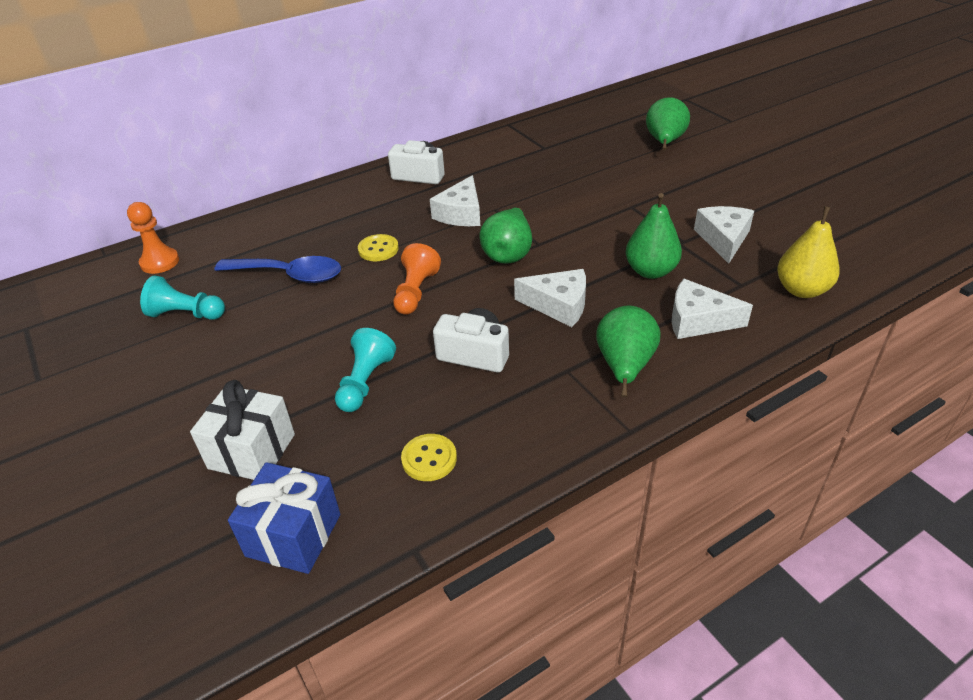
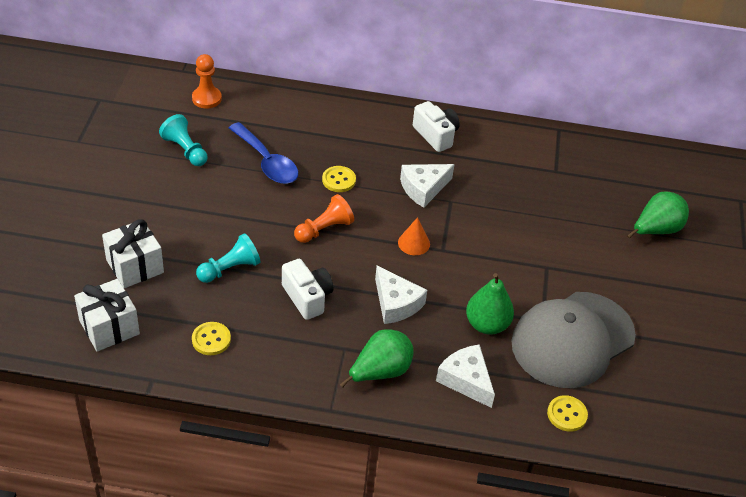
camera: 35 degrees right, 5 degrees up
(293, 535) = (109, 327): blue gift -> white gift
(508, 254) = (414, 243): green pear -> orange cone
(723, 239) = (572, 339): white cheese -> grey cap
(801, 290) = (567, 414): yellow pear -> yellow button

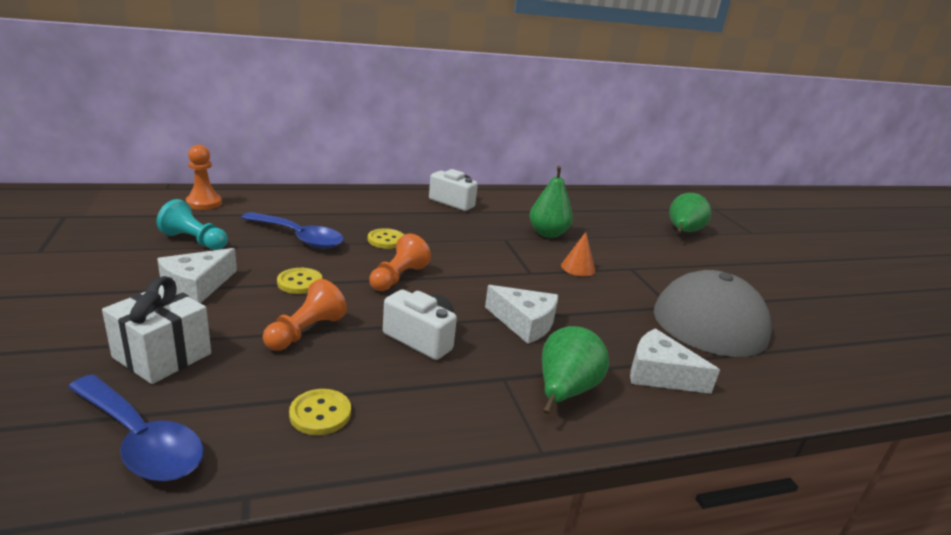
camera: 25 degrees left, 20 degrees down
(109, 327) = (140, 440): white gift -> blue spoon
(230, 269) = (305, 331): turquoise pawn -> orange pawn
(414, 243) = (499, 272): orange cone -> orange cone (578, 268)
(423, 188) = (473, 235): white cheese -> white cheese (196, 286)
(487, 324) = (628, 321): green pear -> green pear (547, 234)
(567, 414) = (782, 378): yellow button -> yellow button (300, 282)

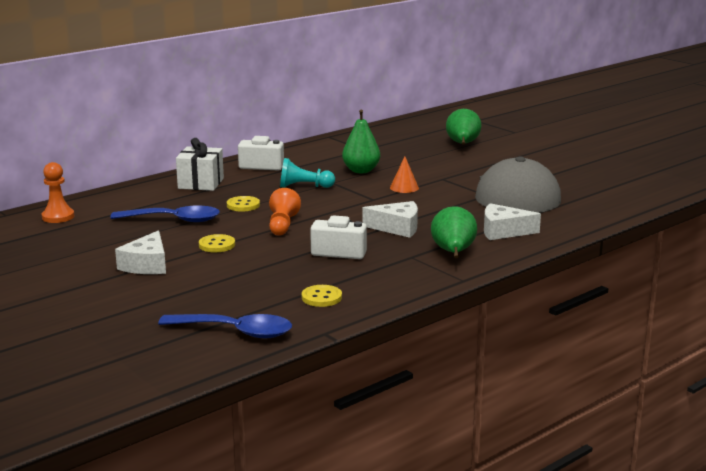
camera: 20 degrees left, 5 degrees down
(162, 355) = (186, 300): white gift -> white gift (201, 183)
(194, 241) = (97, 242): turquoise pawn -> turquoise pawn (304, 187)
(305, 331) = (260, 267): orange pawn -> none

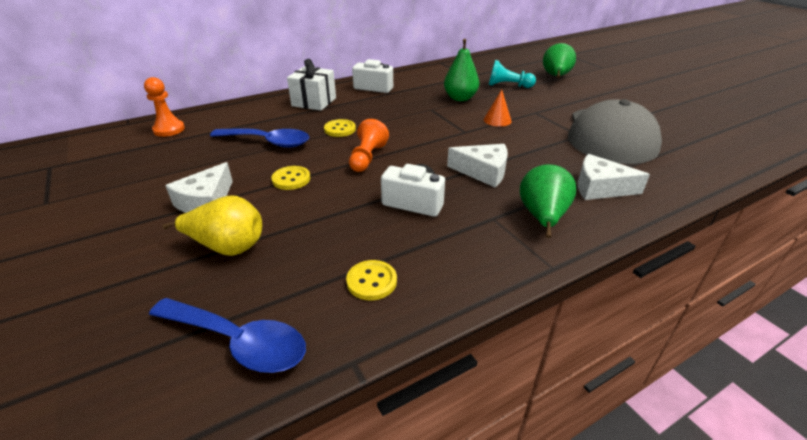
camera: 10 degrees right, 15 degrees up
(189, 289) = (227, 247): none -> yellow pear
(304, 187) = (403, 112): turquoise pawn -> turquoise pawn (508, 86)

